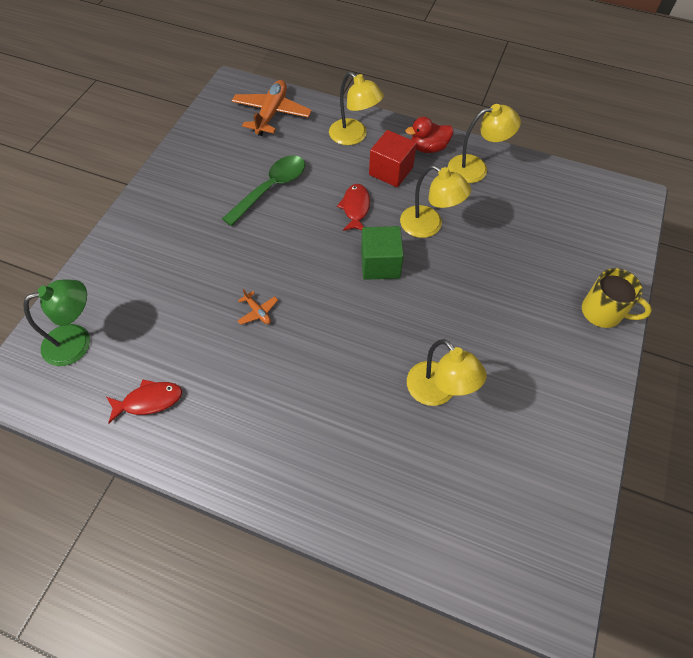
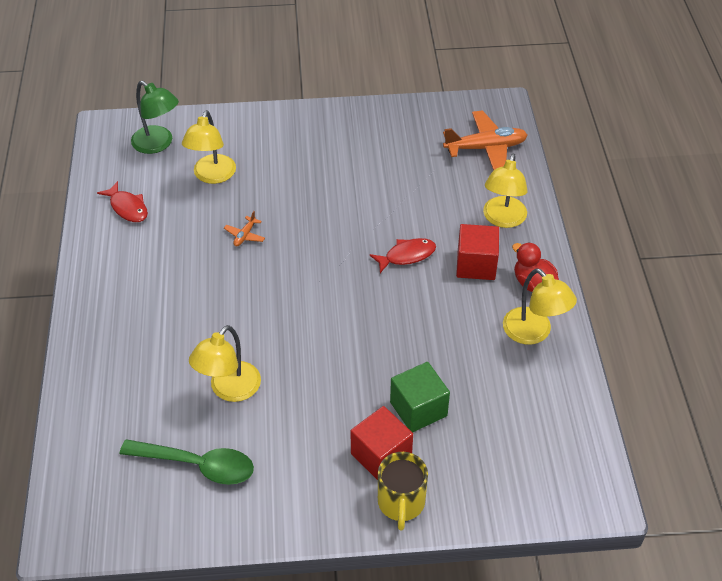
camera: 65 degrees right, 10 degrees down
(271, 188) = (388, 187): green spoon -> green spoon (197, 465)
(380, 264) = (349, 299): green cube -> green cube (418, 409)
(429, 226) = (422, 320): yellow lamp -> yellow lamp (212, 176)
(553, 307) = (381, 455): none -> red cube

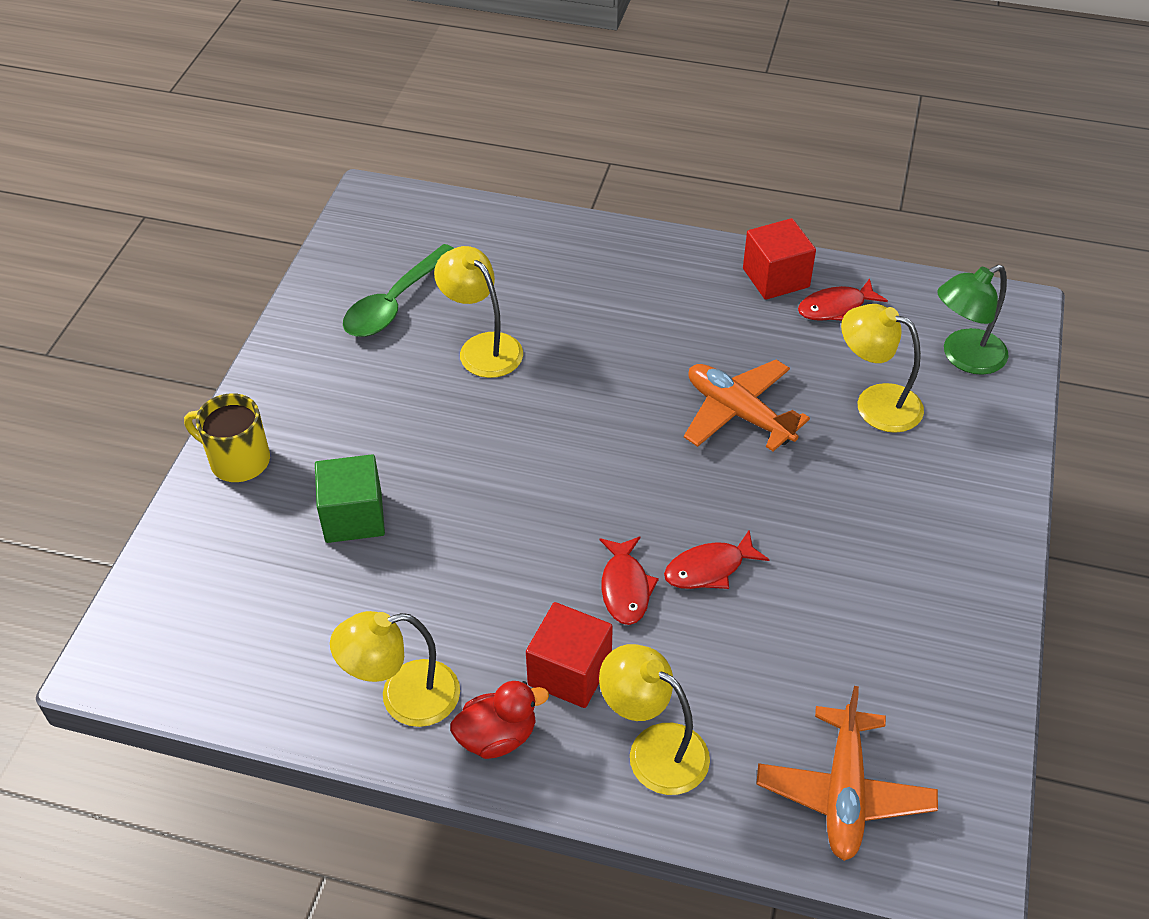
camera: 110 degrees right, 0 degrees up
(245, 235) = (738, 413): orange plane -> orange plane, size x2.20
(375, 223) = (709, 569): none -> red fish
(381, 455) = (311, 460): red cube -> red cube (776, 278)

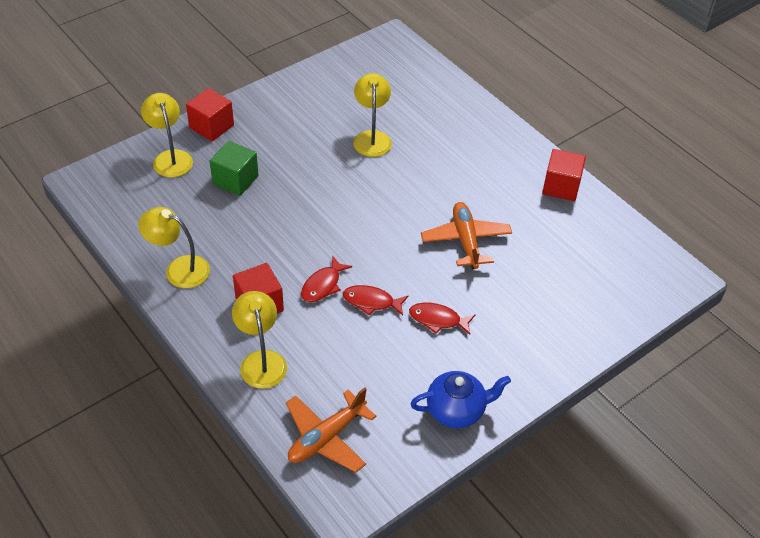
camera: 35 degrees right, 0 degrees up
(238, 460) = (211, 126): yellow mug -> red cube
(395, 303) = (352, 94): green spoon -> none
(497, 736) = (200, 310): red duck -> none
(836, 307) = (577, 219): red fish -> red fish (438, 320)
(875, 403) = (545, 278): yellow lamp -> yellow lamp (170, 158)
(953, 640) = (456, 410): none -> blue teapot
(964, 357) = (622, 285): green lamp -> none

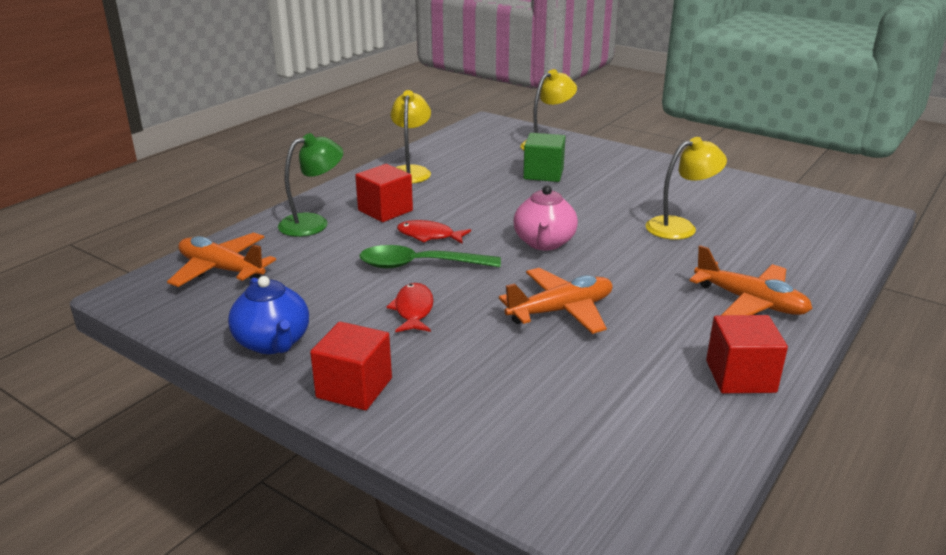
camera: 75 degrees right, 20 degrees down
(211, 126) = (605, 153): red cube -> red cube (354, 388)
(261, 361) = (313, 223): yellow lamp -> green lamp
(365, 219) = (544, 243): none -> pink teapot
(371, 302) = (420, 265): red fish -> green spoon
(485, 148) = (750, 302): none -> orange plane

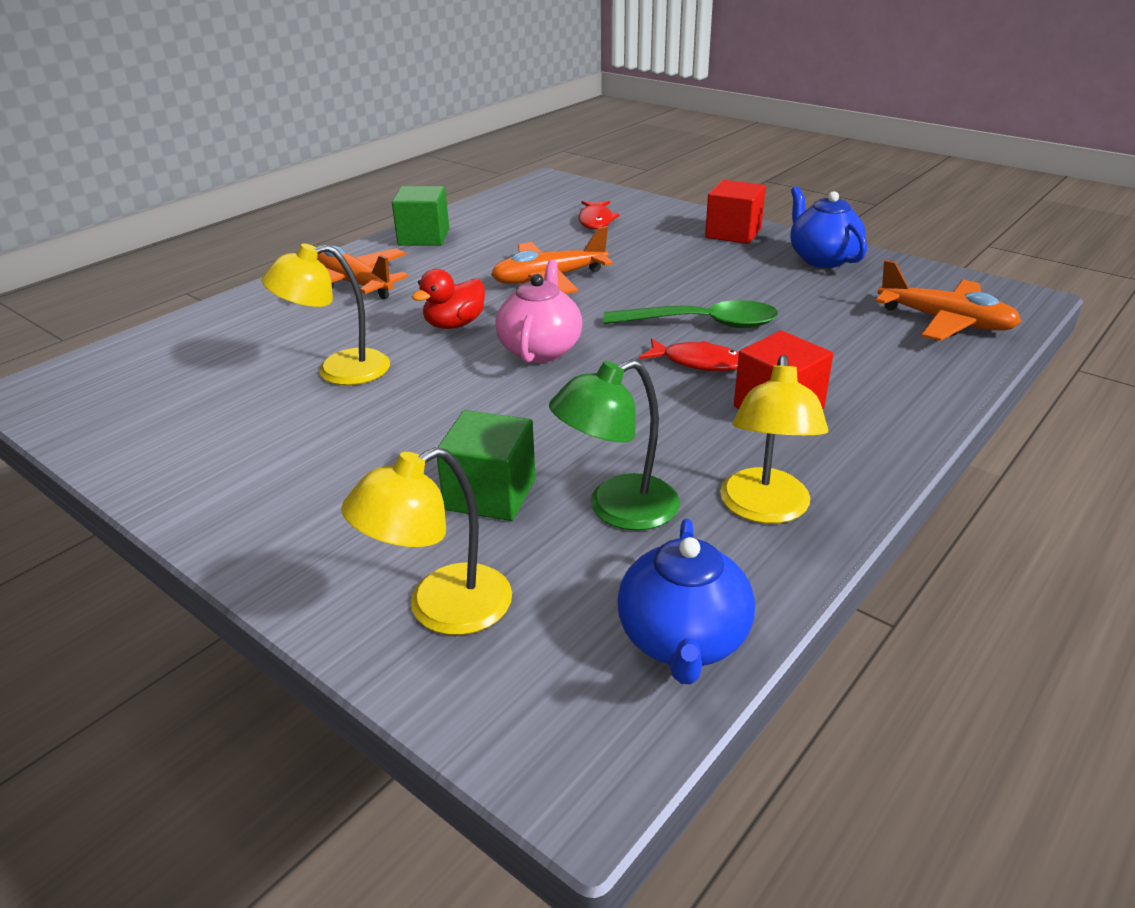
camera: 175 degrees left, 5 degrees up
(313, 223) = (880, 386): green lamp -> green lamp (617, 509)
(413, 310) = (698, 281): red fish -> red fish (596, 221)
(454, 141) = (683, 640): none -> blue teapot
(622, 262) = (454, 324): none -> red duck
(740, 376) = (424, 237): red cube -> green cube

